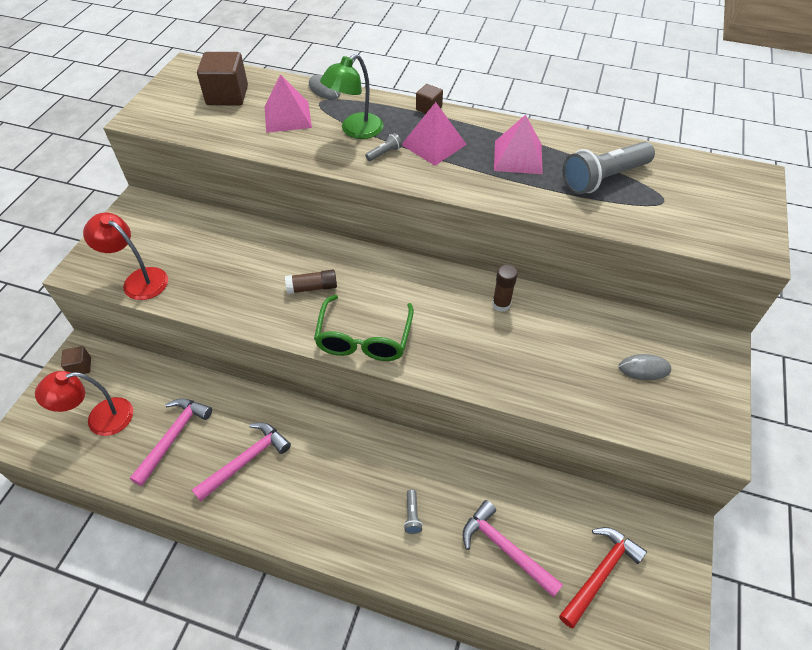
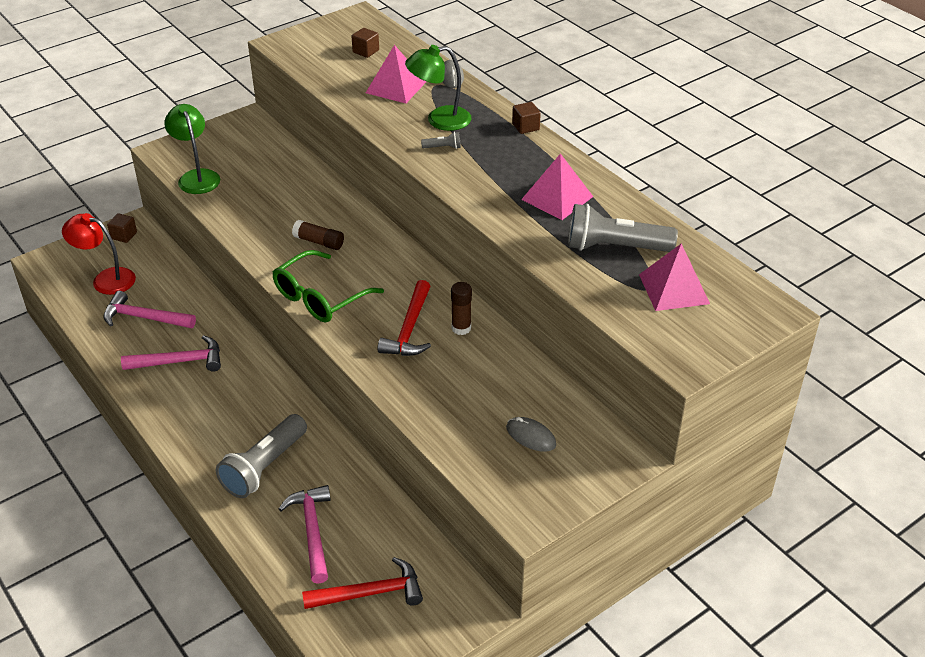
camera: 35 degrees right, 10 degrees down
(138, 280) = (197, 177): red lamp -> green lamp
(173, 437) = (144, 318): pink hammer -> pink hammer turned 135 degrees counterclockwise
(227, 95) = (366, 51): brown cube -> brown cube, size x0.53
(412, 515) = (264, 467): grey flashlight -> grey flashlight, size x2.44
(433, 144) = (494, 157): pink pyramid -> pink pyramid (674, 289)
(464, 327) = (409, 329): none -> red hammer

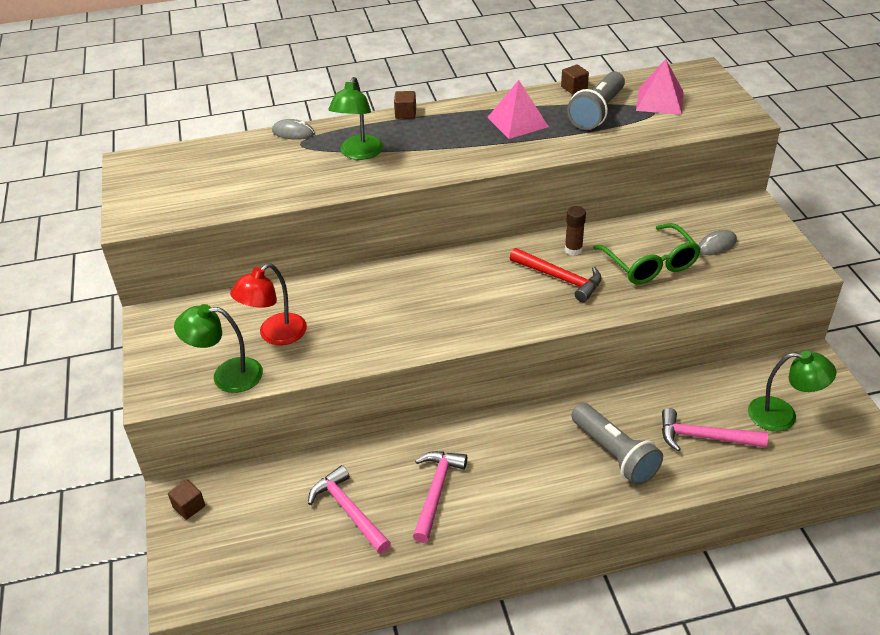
camera: 65 degrees left, 0 degrees up
(106, 279) = (258, 536): red lamp -> red lamp (275, 335)
(144, 318) = (348, 511): pink hammer -> pink hammer turned 105 degrees clockwise
(319, 242) = (403, 307): brown glue stick -> none
(320, 297) = (487, 323): green glasses -> green glasses (650, 263)
(366, 51) = (202, 170): brown cube -> brown cube (574, 88)
(370, 593) = (782, 415): red hammer -> green lamp
(396, 87) = (283, 166): pink pyramid -> none
(443, 147) = (404, 160): grey flashlight -> none

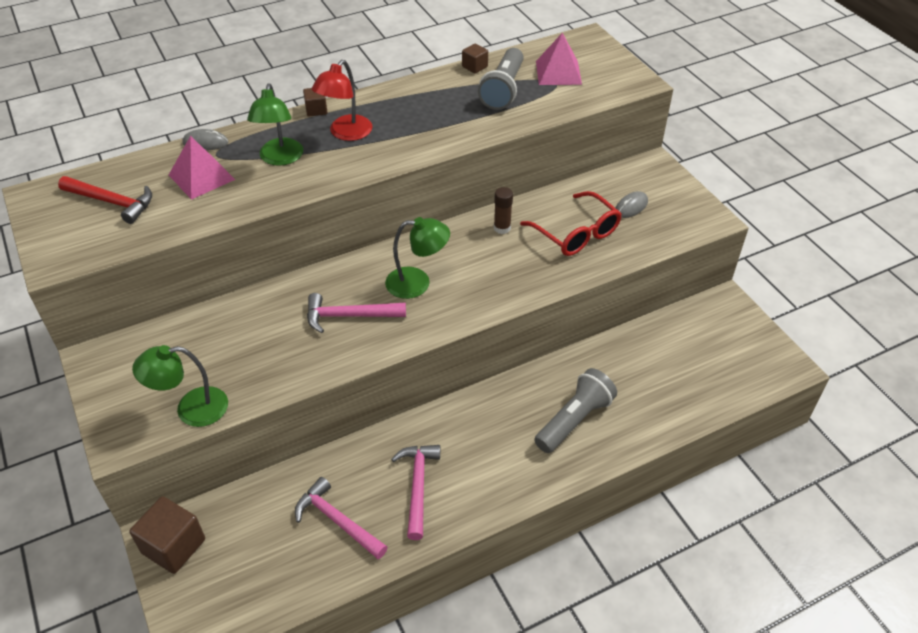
camera: 15 degrees left, 5 degrees up
(189, 506) = (173, 546): brown cube -> brown cube, size x1.89
(275, 335) = (230, 358): red lamp -> red lamp (346, 133)
(517, 122) = (429, 108): pink pyramid -> pink pyramid (201, 177)
(560, 278) = (496, 259): red hammer -> red hammer (112, 202)
(614, 454) = (574, 420): grey flashlight -> grey flashlight turned 90 degrees counterclockwise
(650, 263) = (576, 233): green glasses -> red glasses
(704, 437) = (650, 390): pink hammer -> pink hammer (349, 316)
(782, 415) = (712, 358): green lamp -> green lamp (417, 283)

